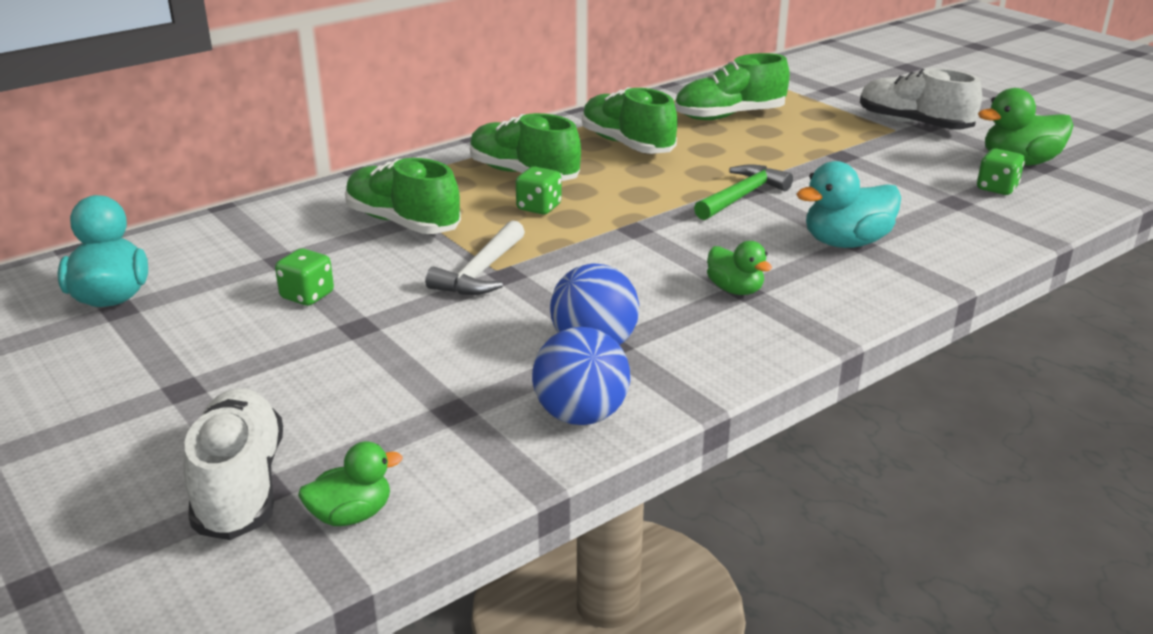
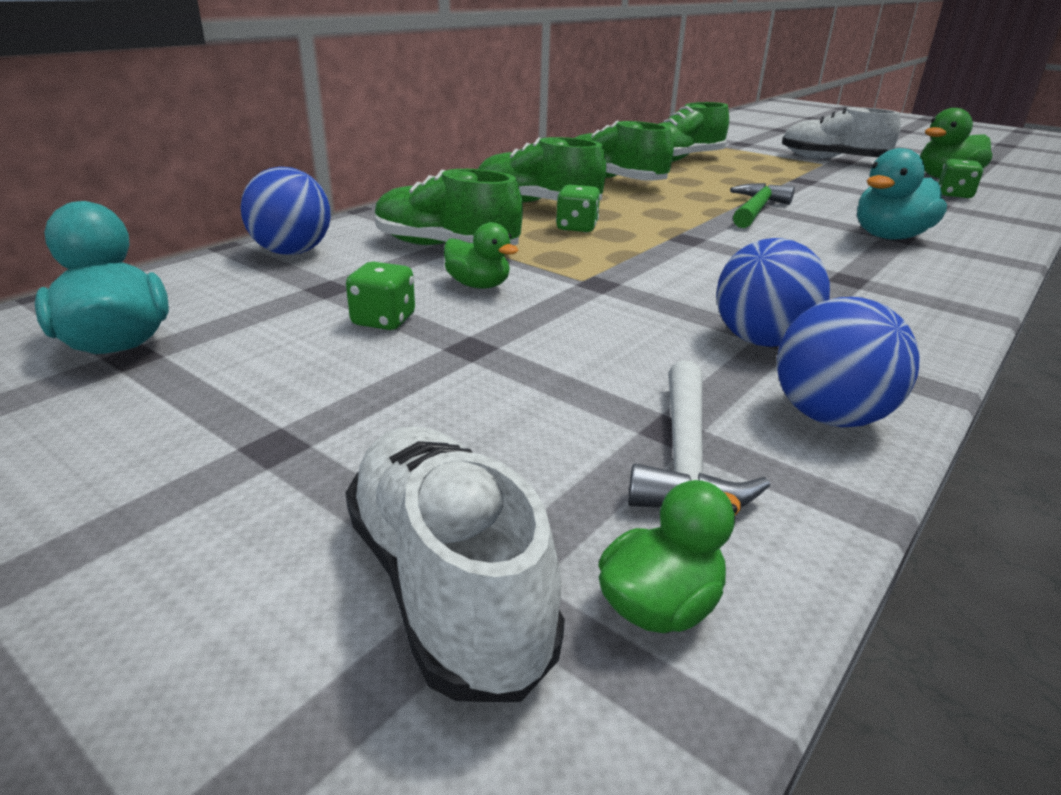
camera: 15 degrees left, 0 degrees up
(272, 218) = (292, 252): none -> blue ball
(481, 272) = (568, 283): white hammer -> white hammer (685, 457)
(735, 290) = (841, 279): green duck -> green duck (478, 285)

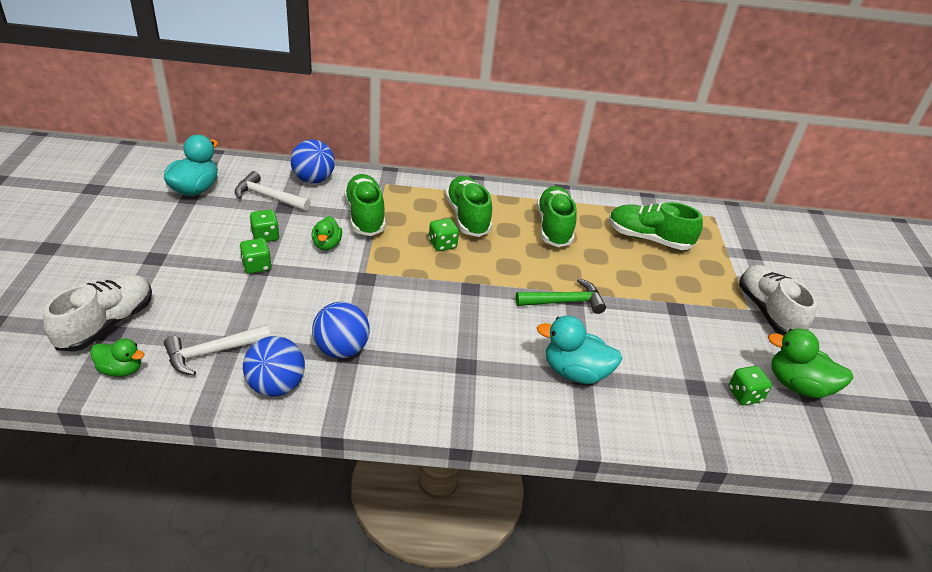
camera: 50 degrees right, 10 degrees up
(274, 291) = (268, 197): none -> white hammer
(460, 348) = (256, 266): none -> green dice

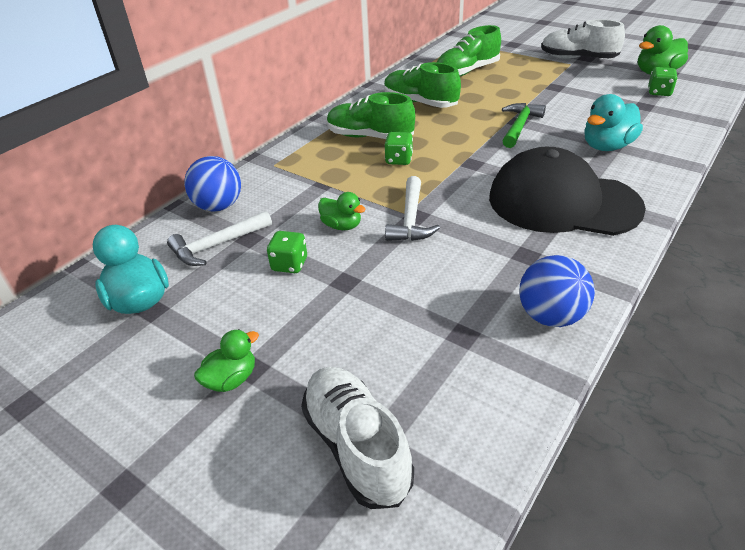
camera: 50 degrees left, 0 degrees up
(121, 369) = (458, 448): green duck -> green duck (231, 379)
(212, 352) = (470, 354): white hammer -> white hammer (410, 219)
(256, 266) = (339, 284): green dice -> none
(341, 349) = (516, 258): blue ball -> none
(365, 216) = (315, 190): green shoe -> none
(445, 360) = (562, 202): none -> black cap

